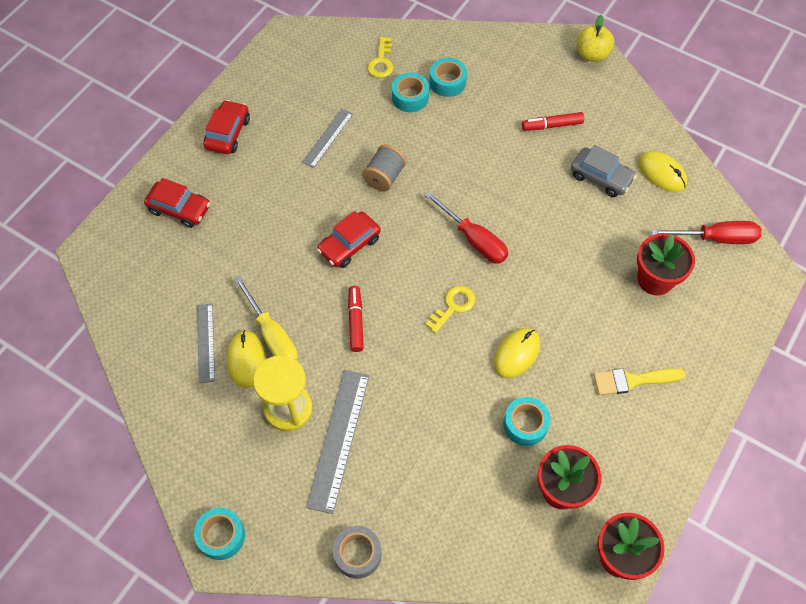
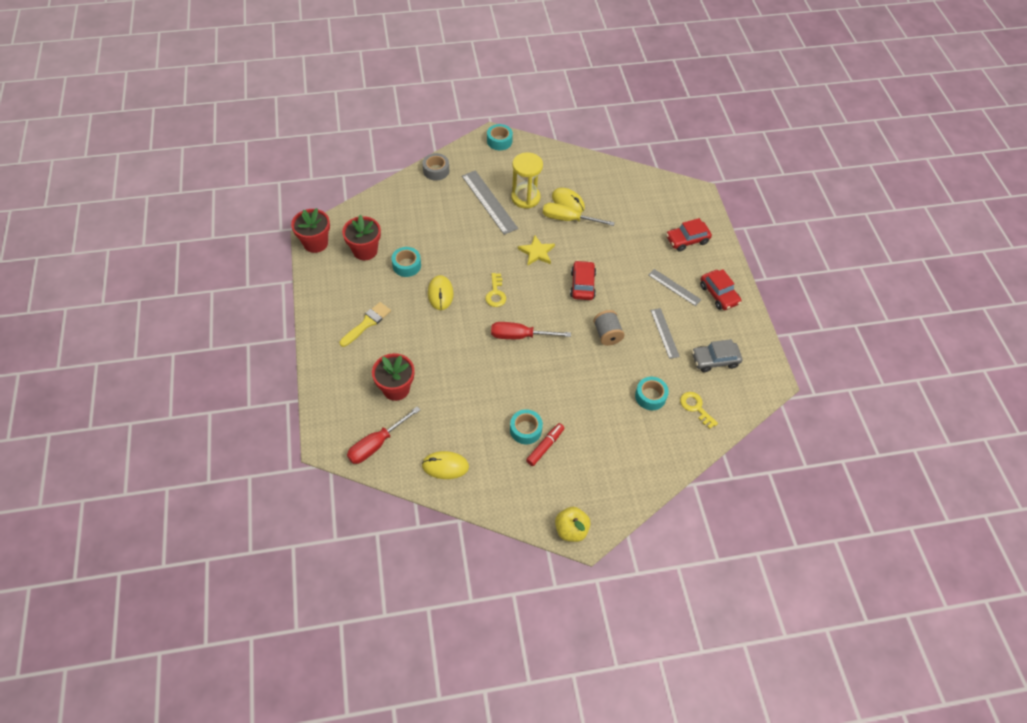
camera: 135 degrees right, 5 degrees down
(205, 342) = (595, 196): grey ruler -> grey ruler (674, 287)
(355, 321) = (537, 252): red marker -> yellow star
(447, 82) = (640, 426): turquoise tape -> turquoise tape (525, 430)
(601, 177) = (482, 432): grey car -> grey car (715, 360)

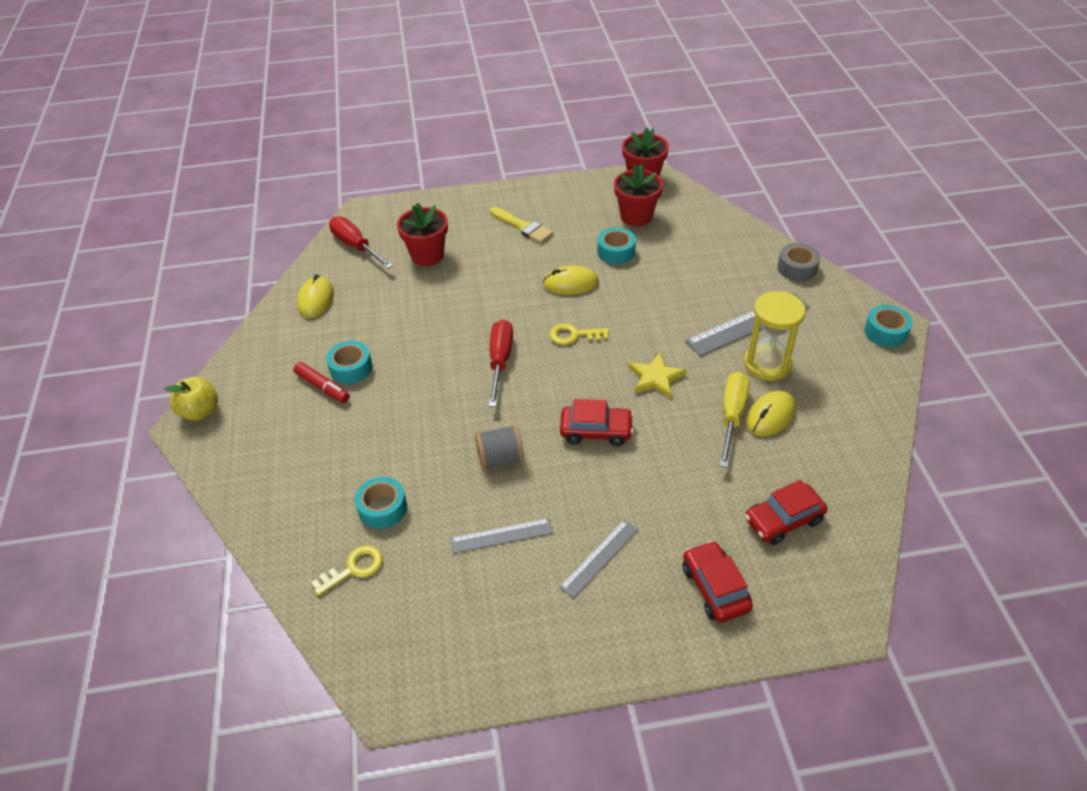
camera: 95 degrees right, 10 degrees down
(715, 360) = (442, 607): grey car -> none
(719, 294) = (587, 630): red car -> red car (783, 520)

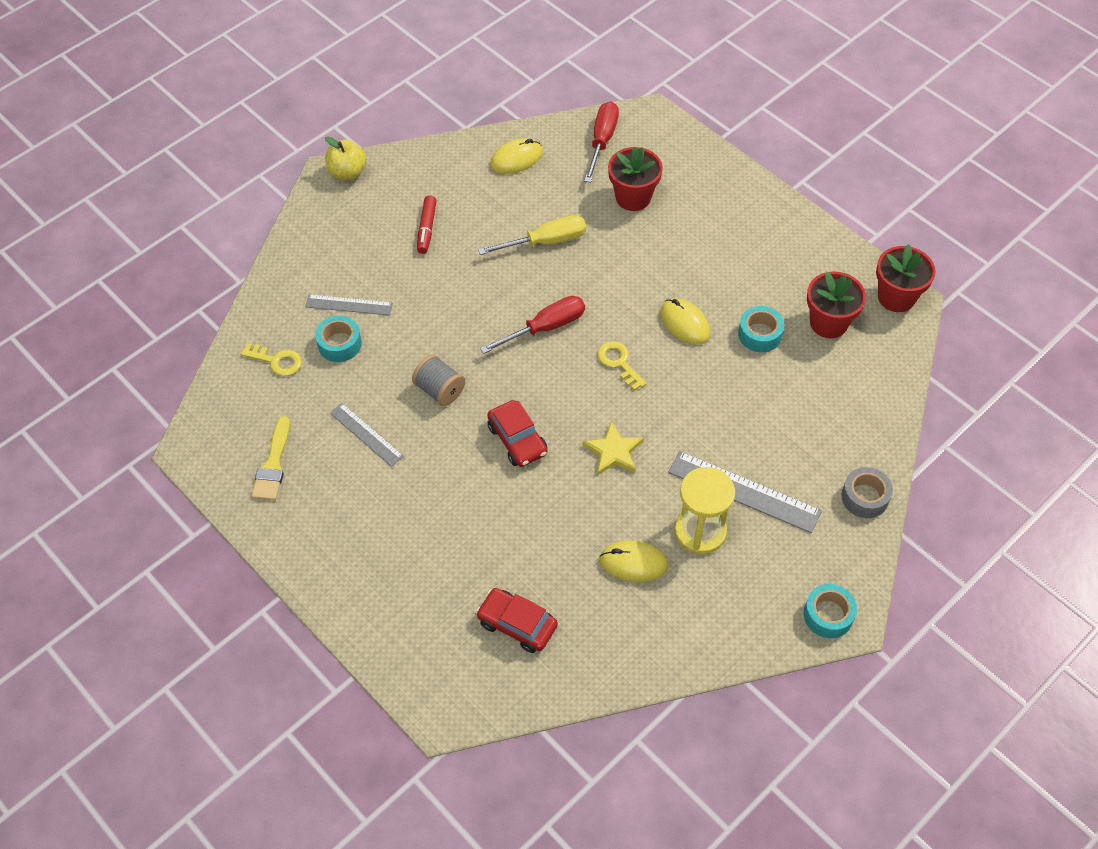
camera: 55 degrees right, 10 degrees up
(351, 368) = (460, 233): turquoise tape -> none
(523, 227) = (733, 243): yellow brush -> yellow brush (273, 465)
(600, 558) = (389, 511): grey ruler -> grey ruler (349, 305)
(715, 588) = (413, 605): red car -> none
(732, 416) = (610, 532): yellow screwdriver -> yellow screwdriver (546, 242)

